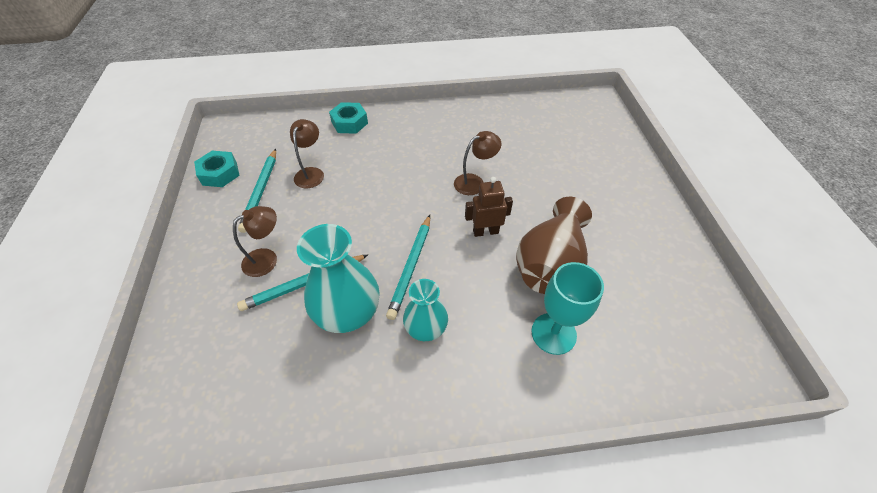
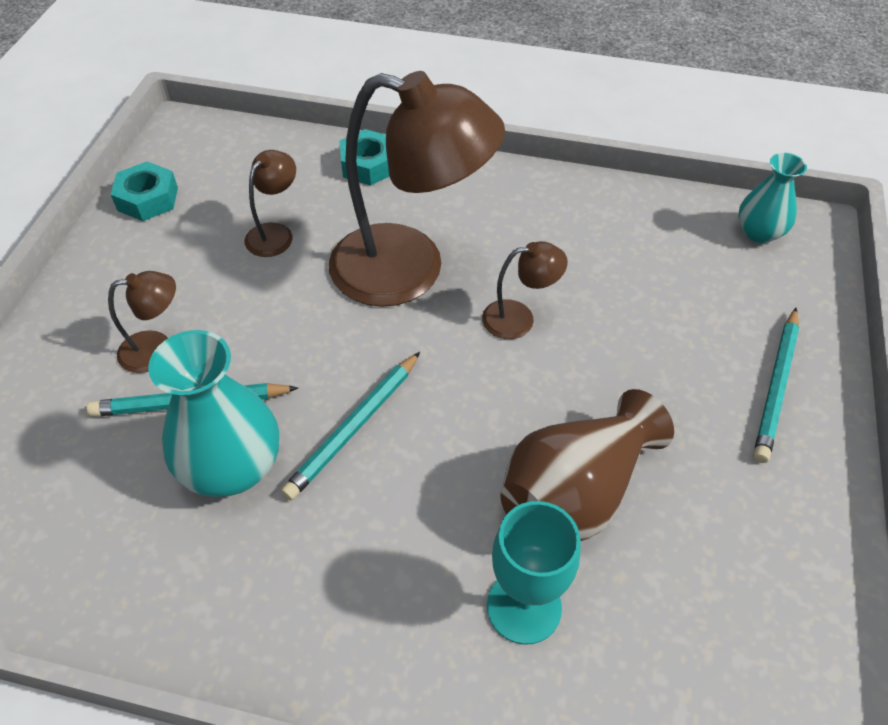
camera: 20 degrees right, 0 degrees up
(261, 191) = (192, 243): turquoise pencil -> turquoise pencil (776, 387)
(401, 173) = (410, 270): none -> brown lamp
(426, 328) = (332, 529): turquoise vase -> turquoise vase (759, 232)
(485, 231) = (496, 406): brown robot -> none

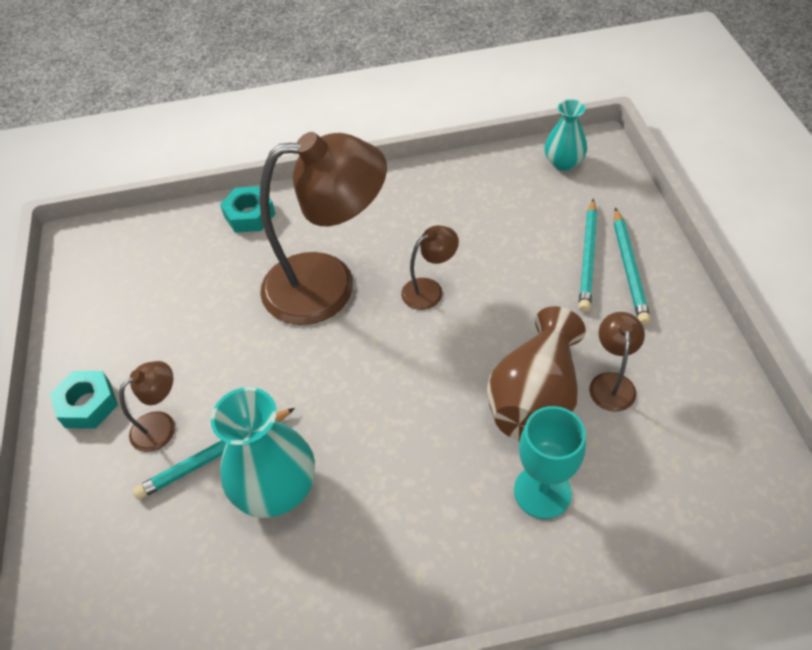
camera: 20 degrees left, 0 degrees up
(147, 199) = (80, 309): turquoise nut -> turquoise nut (88, 404)
(275, 233) = (205, 297): brown lamp -> brown lamp (611, 383)
(354, 428) = (353, 420): turquoise pencil -> turquoise pencil (588, 258)

